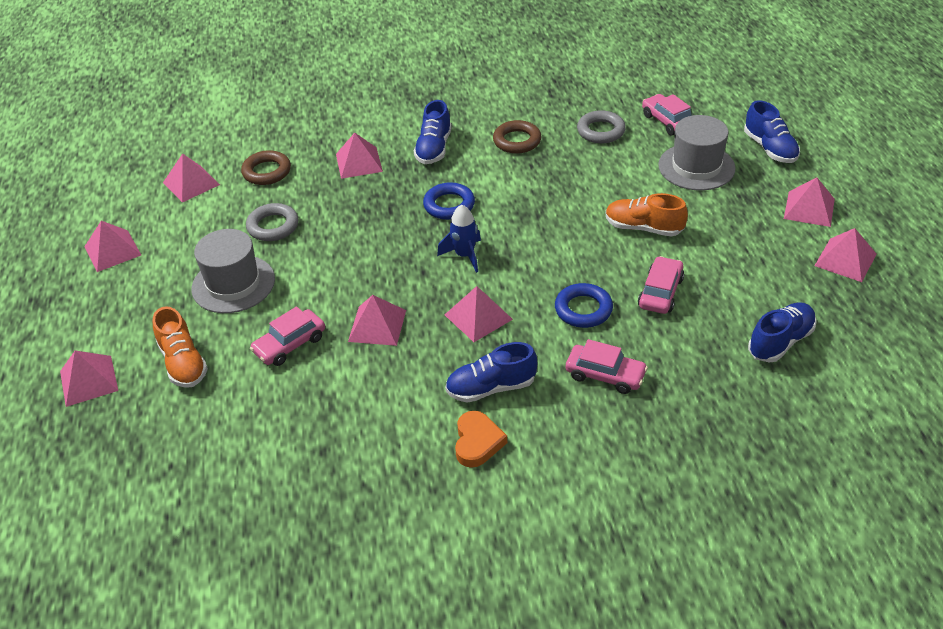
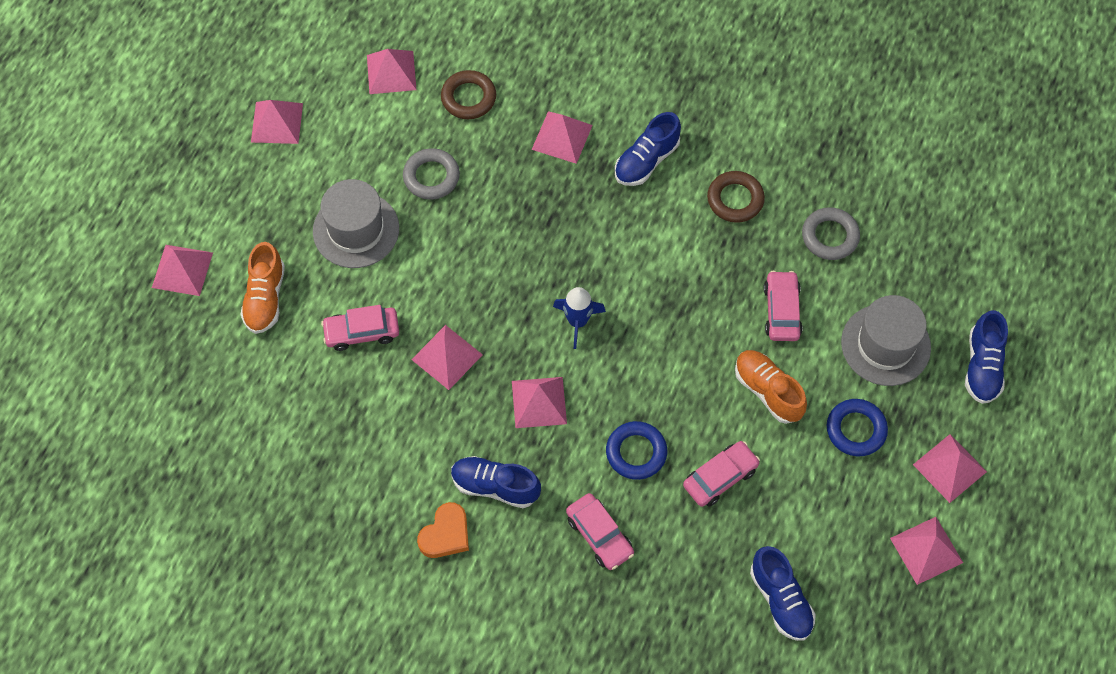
camera: 30 degrees right, 20 degrees up
(449, 205) = (608, 248): blue ring -> blue ring (856, 430)
(668, 121) = (910, 264): pink car -> pink car (781, 311)
(780, 342) = (780, 600): blue shoe -> blue shoe turned 75 degrees clockwise

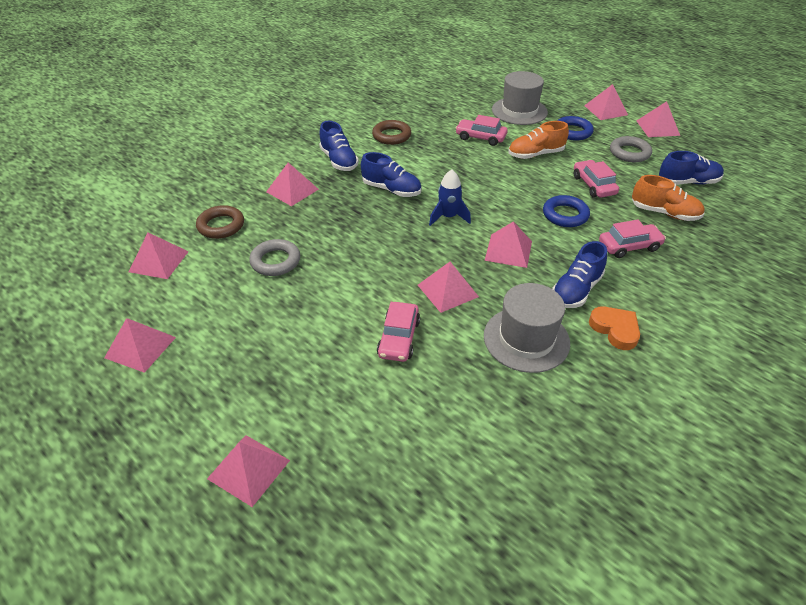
camera: 70 degrees left, 20 degrees down
(265, 298) = (325, 402): orange shoe -> orange shoe (664, 213)
(356, 230) = (293, 318): grey hat -> grey hat (526, 339)
(830, 236) = (438, 112): grey ring -> grey ring (629, 153)
(982, 366) = (545, 88): blue shoe -> blue shoe (391, 190)

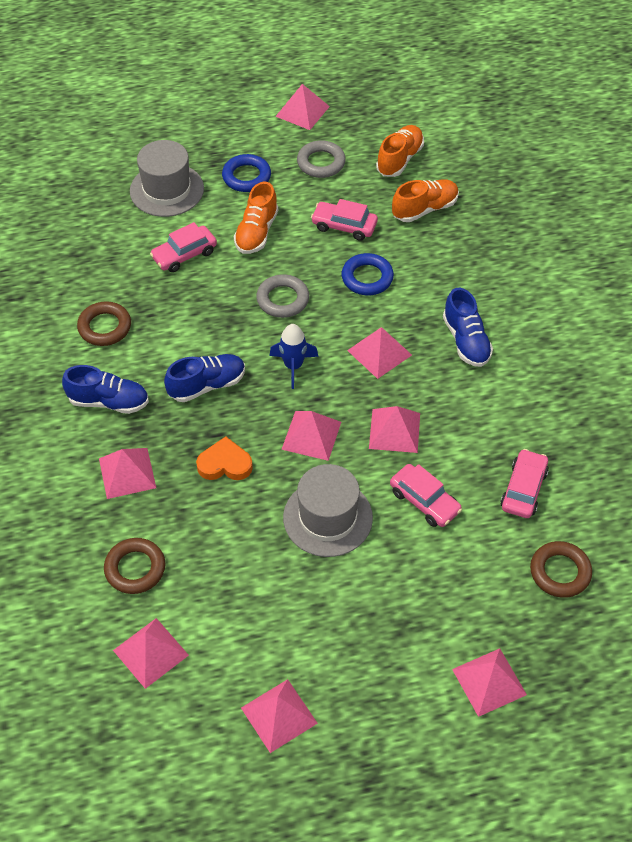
camera: 55 degrees left, 10 degrees up
(275, 261) = (240, 545): grey ring -> grey ring (282, 299)
(406, 468) = (560, 572): none -> brown ring
(526, 339) = (493, 413): grey hat -> grey hat (327, 517)
(605, 110) = (235, 123): pink pyramid -> pink pyramid (311, 435)
(615, 329) = (526, 348): orange heart -> orange heart (225, 464)
(629, 246) = (444, 266): pink car -> pink car (523, 489)
(687, 182) = (399, 159): blue shoe -> orange shoe

